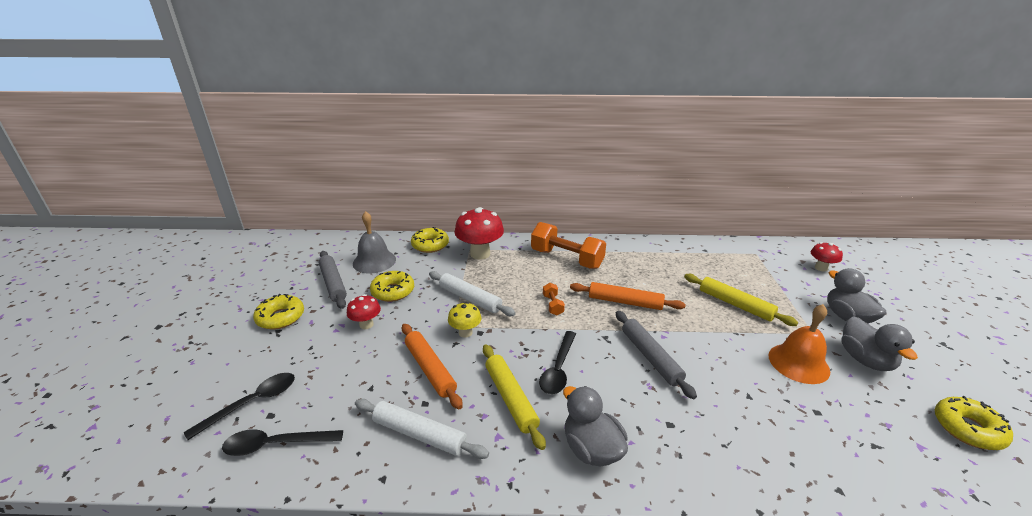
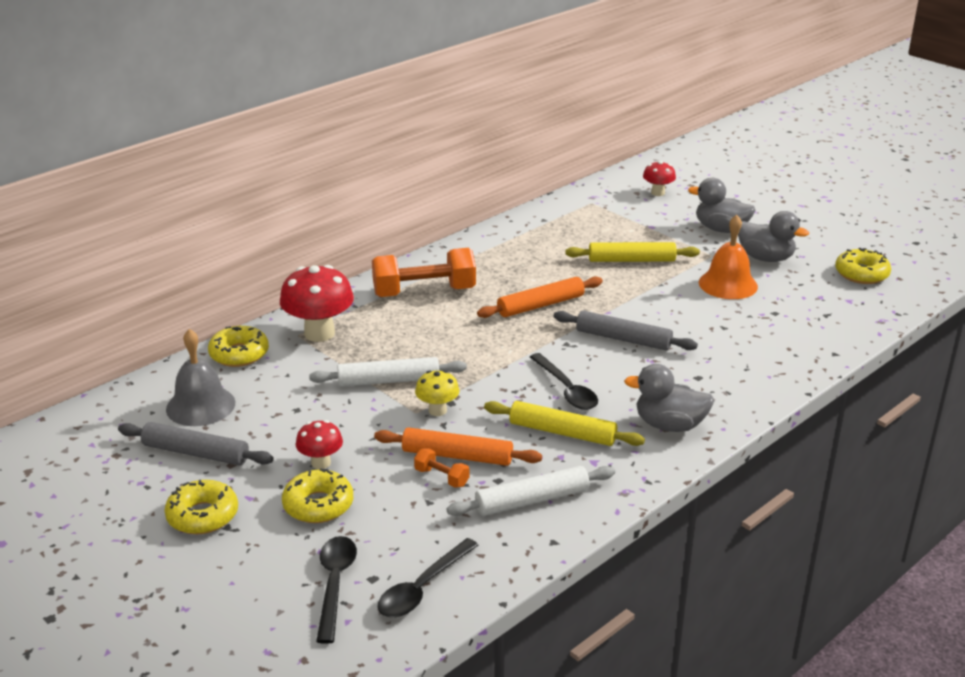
camera: 45 degrees left, 0 degrees up
(393, 291) = (288, 420): yellow donut -> yellow donut (318, 505)
(553, 305) = (480, 342): orange dumbbell -> orange dumbbell (441, 477)

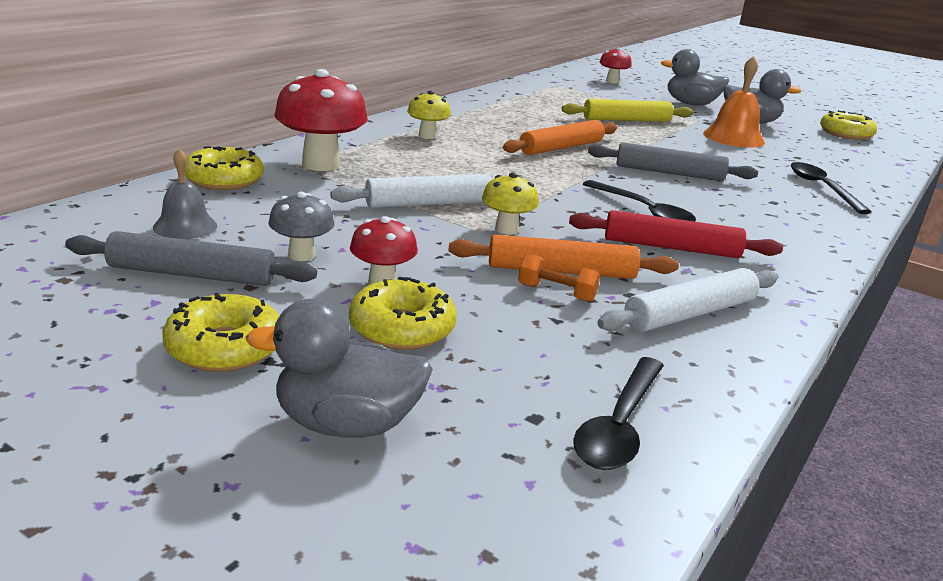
camera: 15 degrees left, 5 degrees down
(200, 406) = (185, 226): grey bell -> grey bell, size x0.64
(273, 436) = (301, 255): none -> grey mushroom
(335, 584) = (480, 429): black spoon -> black spoon (822, 188)
(424, 292) = (427, 136): orange dumbbell -> yellow mushroom
(562, 432) = (671, 248): yellow rolling pin -> red rolling pin
(669, 425) = (784, 240): grey duck -> grey duck (346, 424)

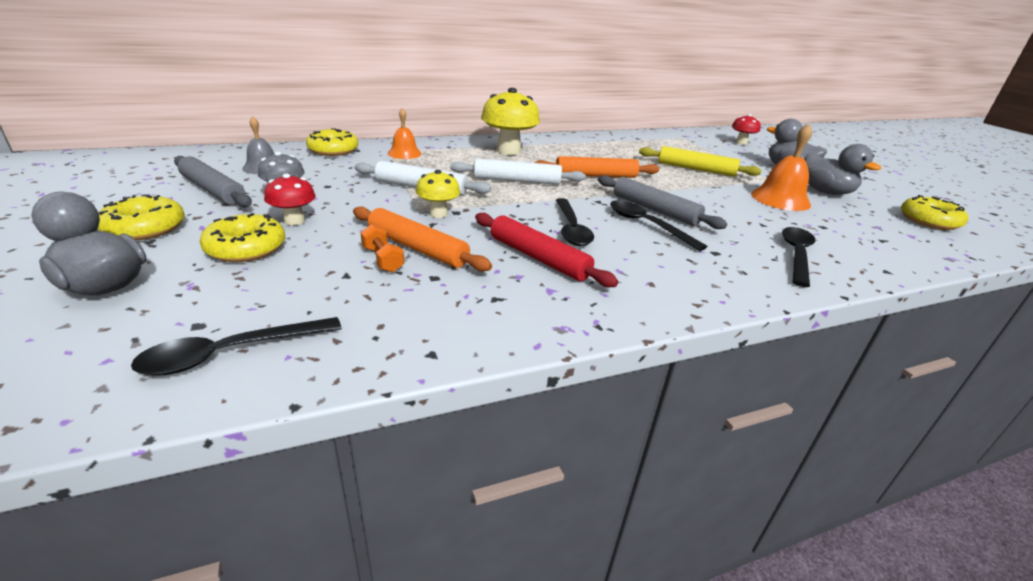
camera: 35 degrees right, 5 degrees up
(321, 164) = (404, 153): red mushroom -> orange bell
(427, 136) = (508, 151): yellow mushroom -> yellow mushroom, size x1.82
(690, 190) = (647, 225): none -> black spoon
(690, 313) = (450, 304): white rolling pin -> white rolling pin (517, 180)

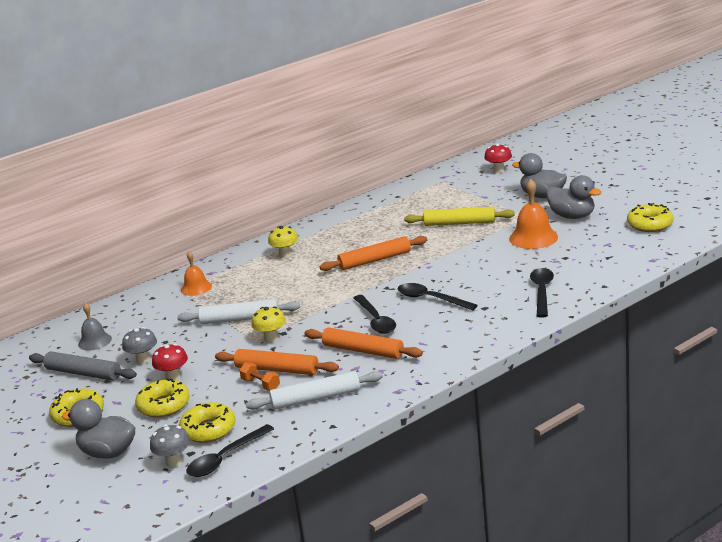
camera: 10 degrees left, 5 degrees down
(159, 331) = (174, 461): none -> grey mushroom
(333, 150) = (132, 305): yellow donut -> yellow donut (208, 430)
(508, 151) = (285, 255): yellow mushroom -> yellow mushroom, size x0.55
(517, 180) = (311, 287): white rolling pin -> white rolling pin (315, 398)
(538, 258) = (363, 351): red rolling pin -> orange rolling pin
(654, 210) = (433, 282): grey rolling pin -> none

